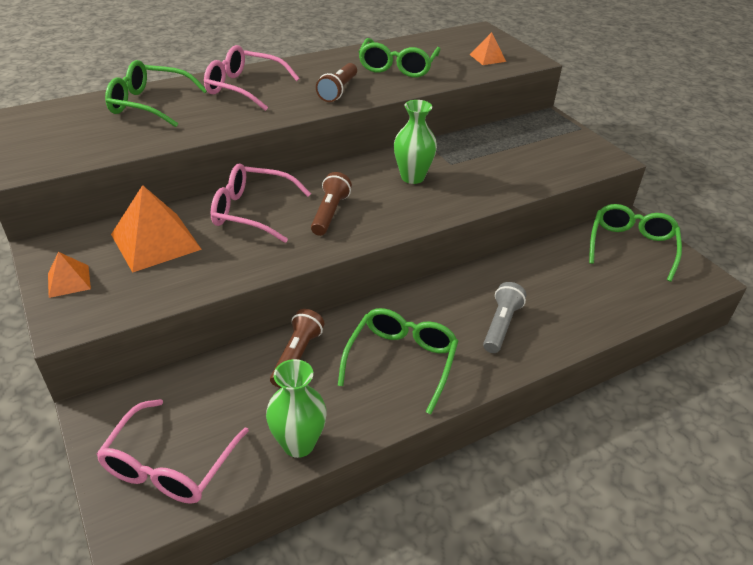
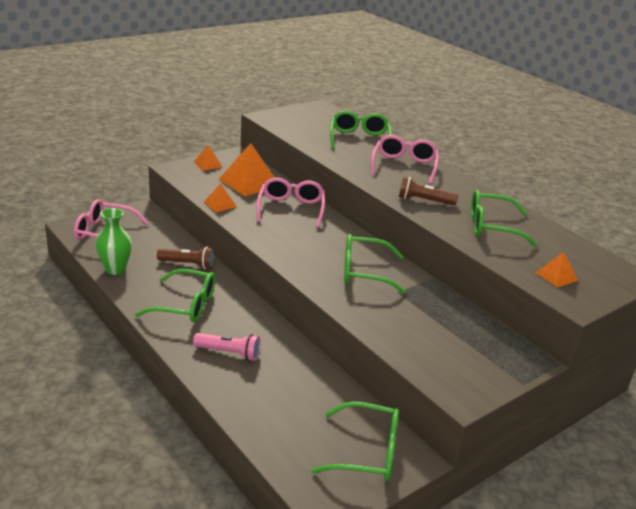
camera: 80 degrees right, 10 degrees down
(221, 275) = (220, 204): none -> orange pyramid
(330, 213) = (299, 237): brown flashlight -> none
(412, 177) = (365, 272): green vase -> green glasses
(501, 325) = (229, 353): grey flashlight -> pink flashlight

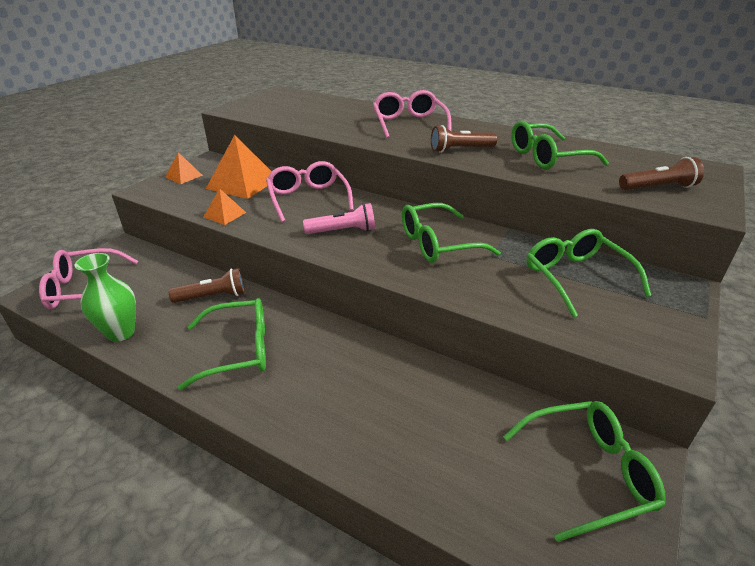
camera: 20 degrees left, 5 degrees up
(229, 353) = (331, 397): pink flashlight -> pink flashlight (343, 231)
(359, 139) = (343, 110): green glasses -> green glasses (576, 278)
(556, 276) = (658, 187): orange pyramid -> brown flashlight

